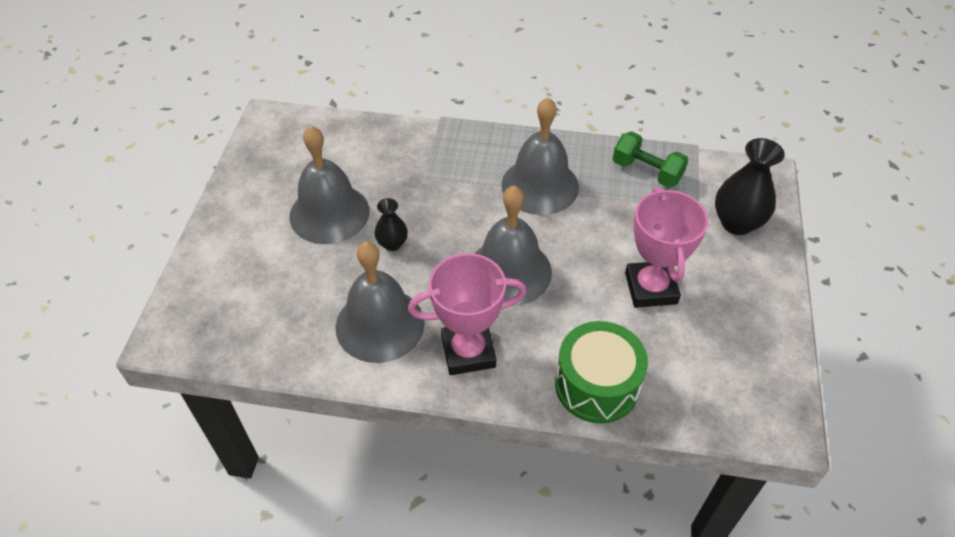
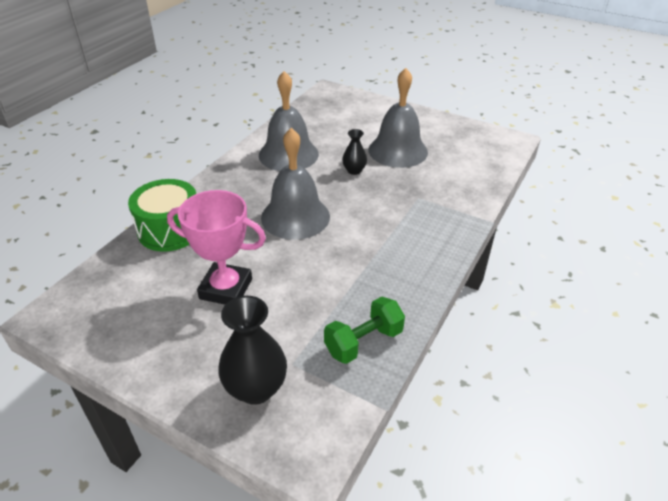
camera: 110 degrees right, 10 degrees down
(468, 352) = (241, 182): pink trophy -> none
(540, 185) = (378, 258): grey bell -> none

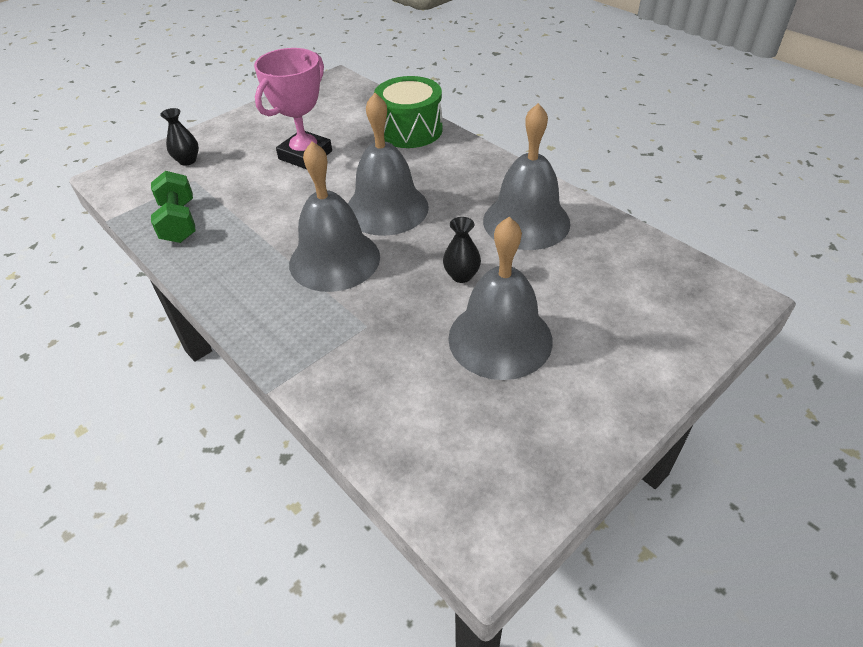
camera: 110 degrees right, 5 degrees up
(256, 388) = (187, 160): black vase -> black vase, size x0.56
(366, 227) = (334, 259): none -> grey bell

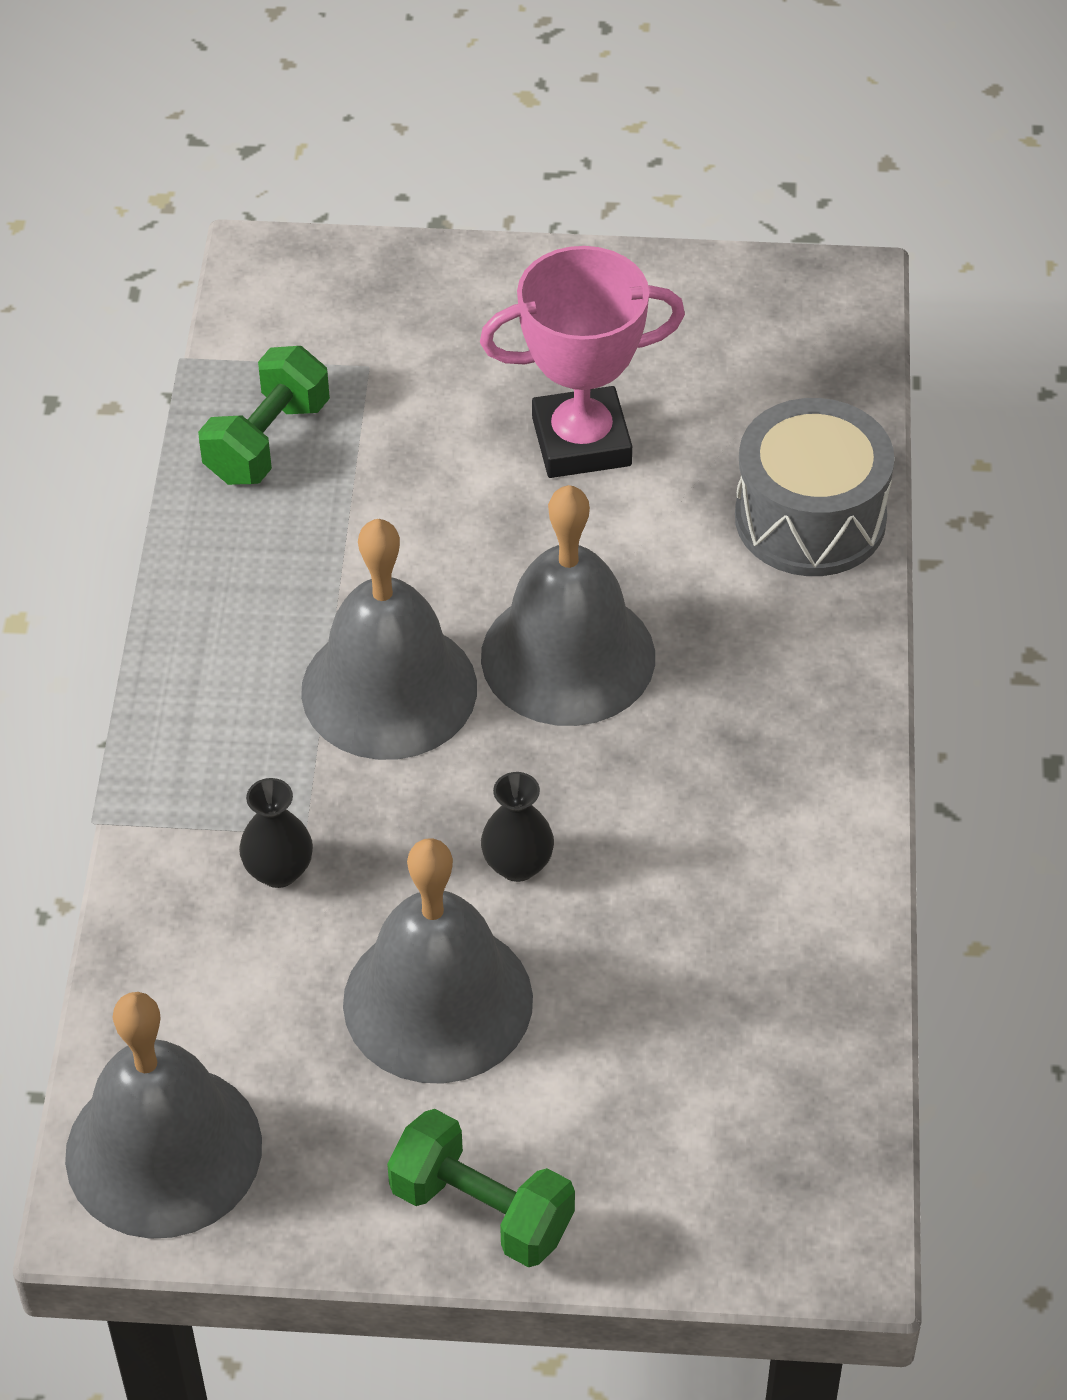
camera: 45 degrees right, 5 degrees up
(187, 160) = (401, 313): black vase -> black vase (279, 871)
(410, 130) = (810, 518): green drum -> grey drum
(526, 221) = (734, 857): grey bell -> grey bell (163, 1150)
(625, 392) = (482, 1210): none -> green dumbbell

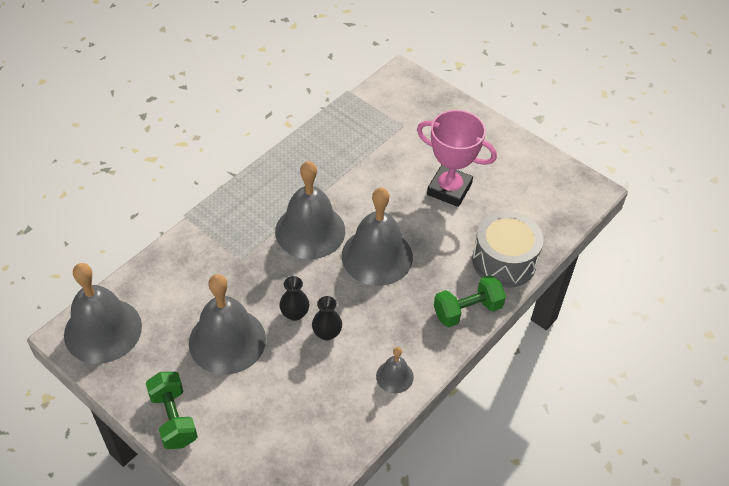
camera: 35 degrees right, 0 degrees up
(267, 441) = (349, 131): green dumbbell -> green dumbbell (467, 310)
(279, 871) = (221, 266): black vase -> black vase (327, 333)
(813, 855) = (394, 376): none -> grey bell

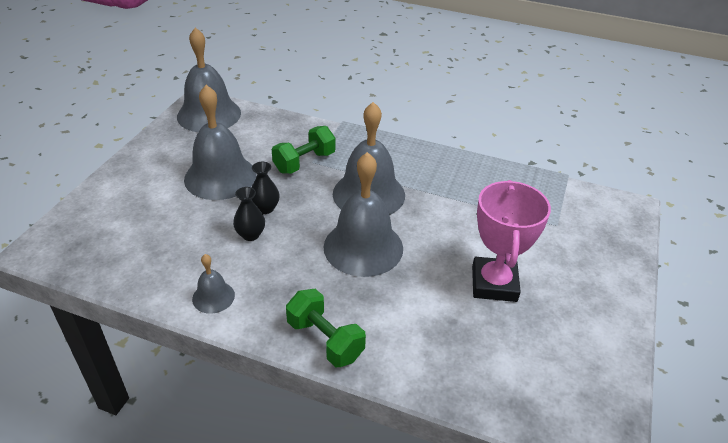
camera: 70 degrees right, 10 degrees down
(174, 418) = (133, 169): green dumbbell -> green dumbbell (304, 162)
(504, 261) = (417, 360): grey drum -> none

